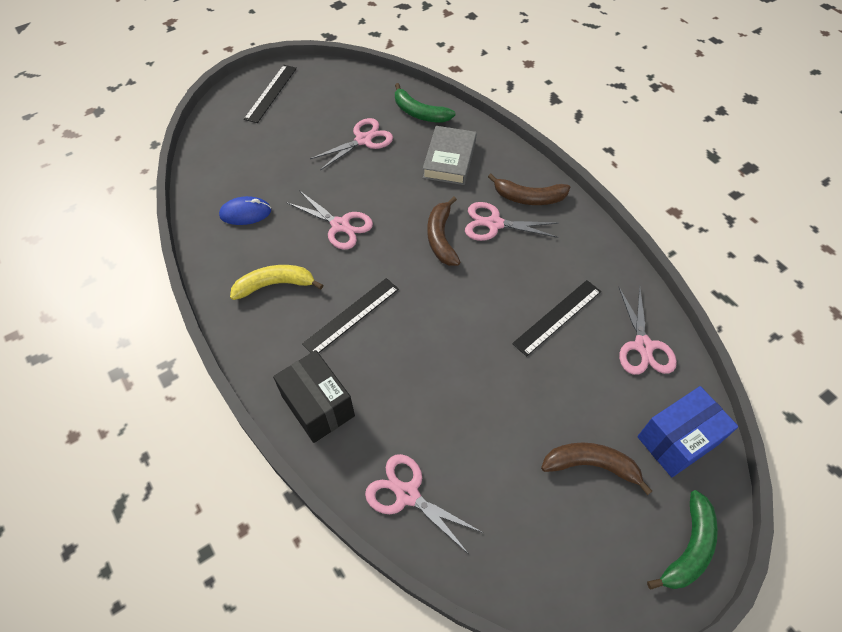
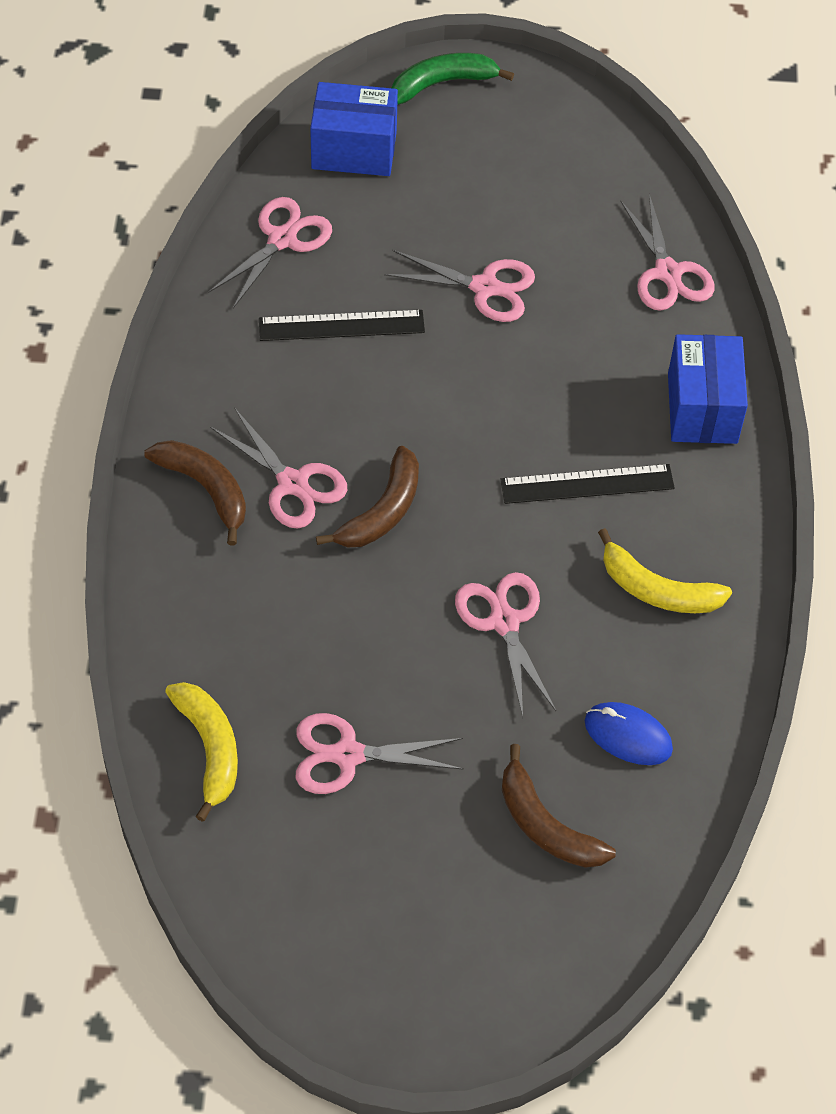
camera: 145 degrees left, 0 degrees up
(271, 93) = (422, 980): black ruler -> none
(318, 406) = (702, 408): black box -> blue box
(419, 113) = (210, 749): green banana -> yellow banana
(449, 160) = (251, 625): grey book -> none
(507, 397) = (485, 287): none -> pink scissors
(591, 465) = (461, 184): brown banana -> brown banana (545, 825)

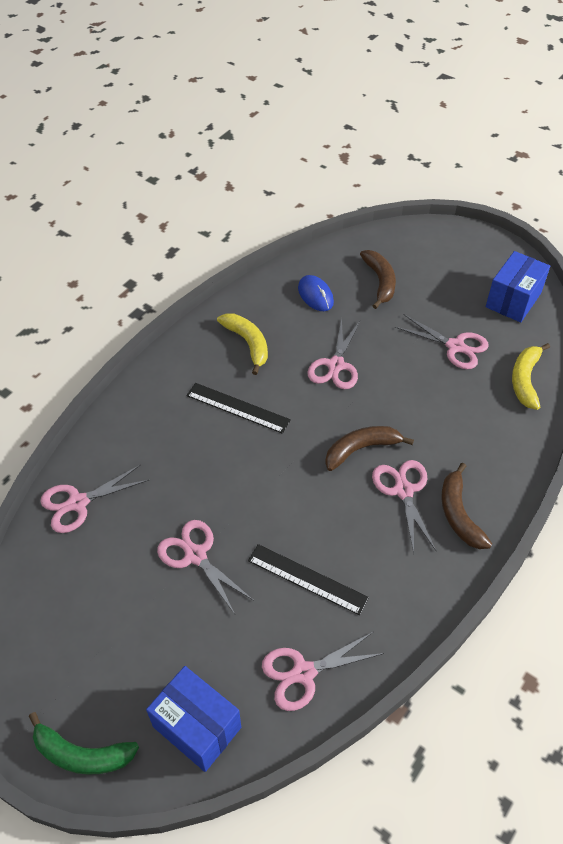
camera: 145 degrees left, 5 degrees down
(668, 273) = (78, 503): pink scissors -> pink scissors turned 135 degrees counterclockwise
(702, 408) = (140, 415): blue box -> blue box (513, 300)

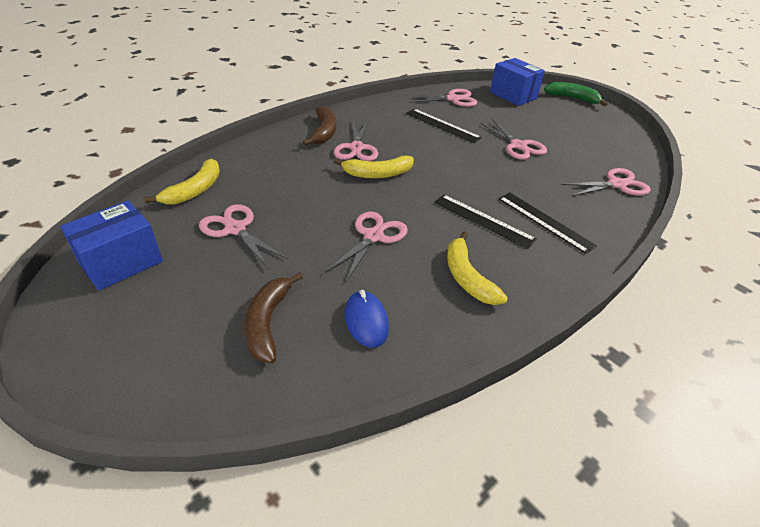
camera: 170 degrees left, 10 degrees down
(175, 421) = (545, 221): none -> black ruler
(361, 449) = (377, 174): brown banana -> yellow banana

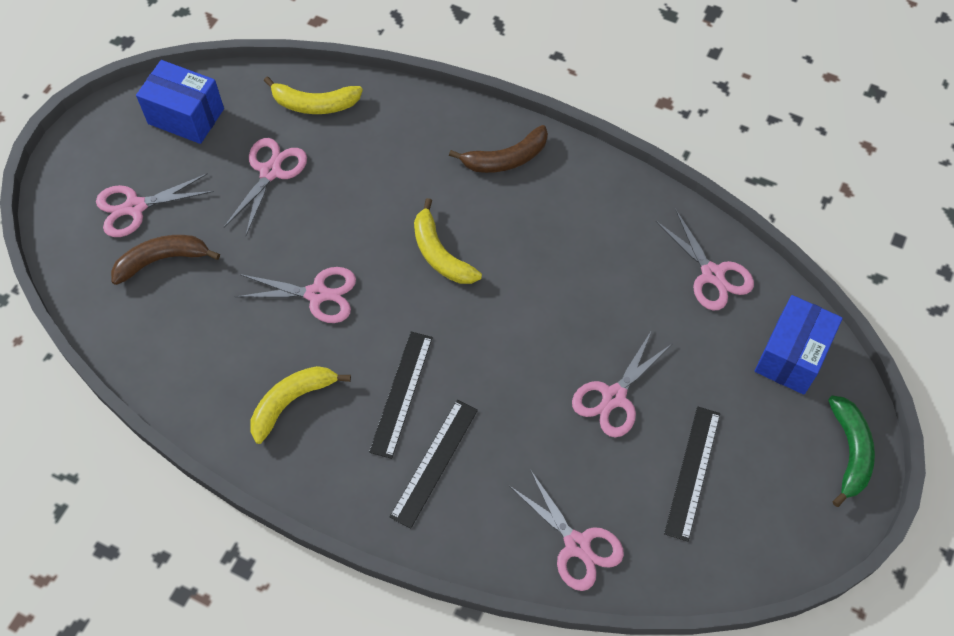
camera: 70 degrees right, 20 degrees up
(356, 148) = (487, 209): pink scissors -> pink scissors (135, 207)
(366, 321) = (193, 333): blue mouse -> none
(442, 125) = (613, 285): black ruler -> black ruler (692, 472)

